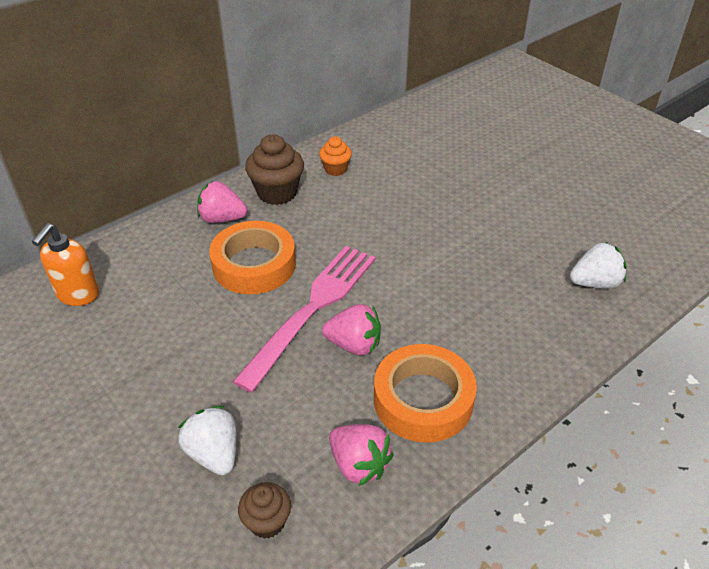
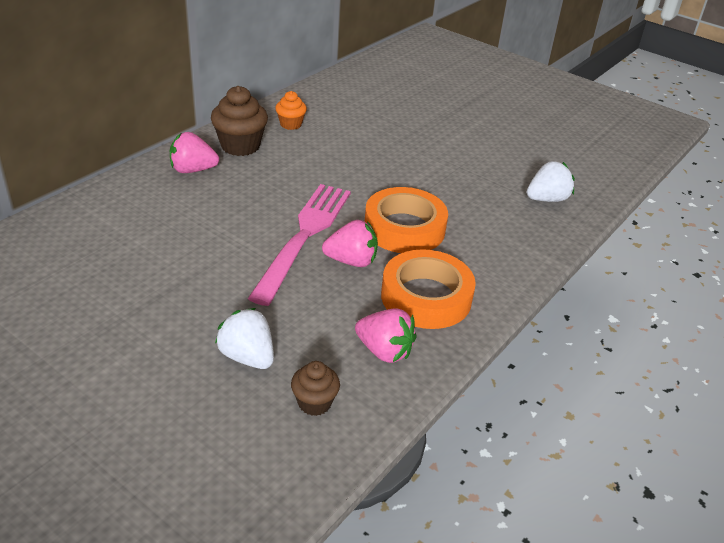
camera: 15 degrees left, 5 degrees down
(78, 294) = (65, 241): orange soap dispenser -> none
(254, 265) = (237, 205): orange tape -> orange tape (404, 228)

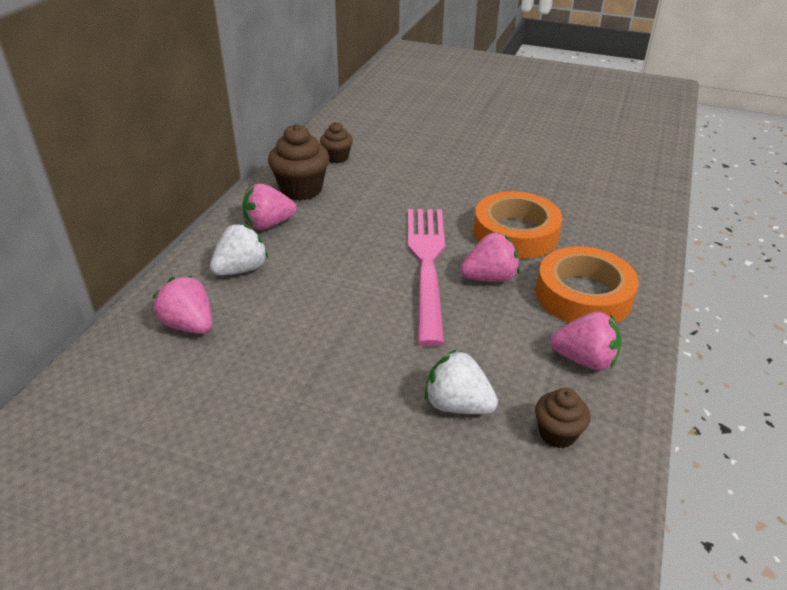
camera: 15 degrees left, 0 degrees up
(77, 237) = (189, 325): none -> pink strawberry
(290, 124) = (337, 157): orange cupcake -> brown cupcake
(547, 199) = (620, 176): white strawberry -> white strawberry (241, 269)

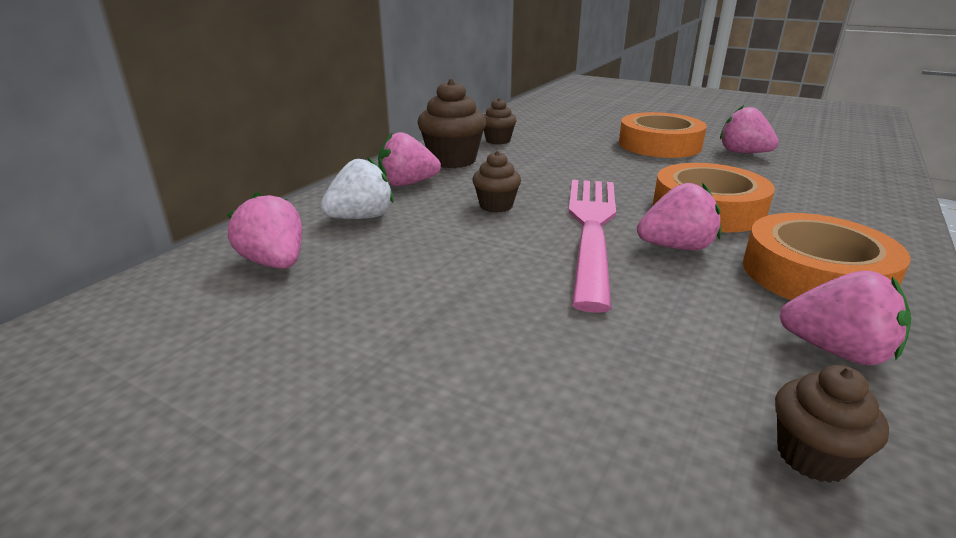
camera: 10 degrees right, 10 degrees down
(349, 245) = (496, 206): none -> brown cupcake
(457, 405) = (630, 391): white strawberry -> none
(480, 153) = (659, 145): none -> orange tape
(549, 159) = (743, 153): none -> pink strawberry

